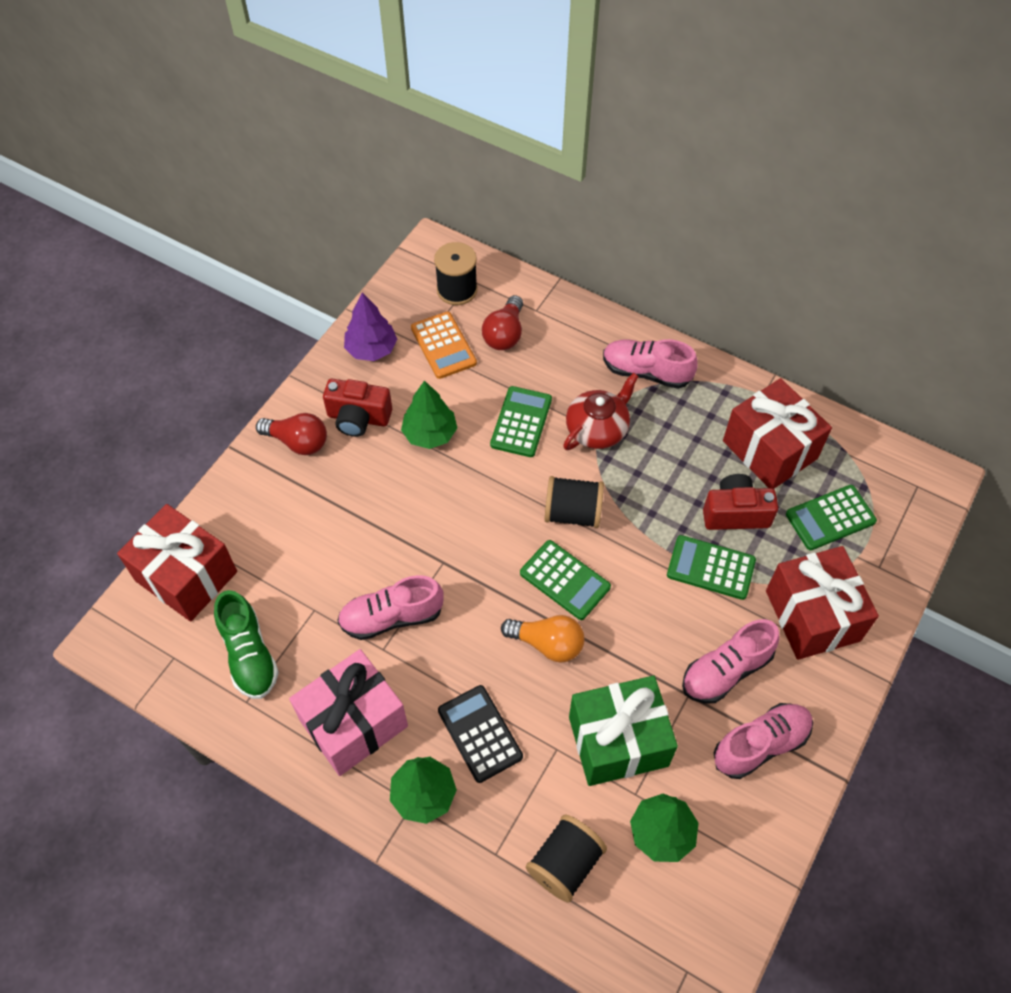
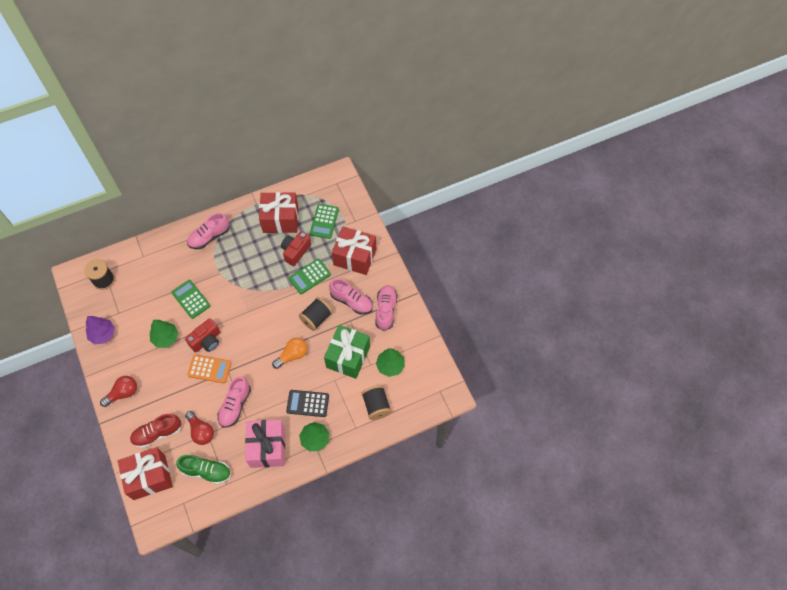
camera: 55 degrees left, 5 degrees up
(265, 536) = (157, 433): none -> red shoe
(358, 418) = (133, 361): red camera -> red camera (206, 341)
(443, 345) = (127, 304): orange calculator -> orange calculator (209, 369)
(504, 334) = (143, 276): red light bulb -> red light bulb (201, 431)
(565, 580) = (272, 331): green calculator -> none
(572, 513) = (247, 308): black spool -> black spool (316, 318)
(597, 429) = (219, 273): red teapot -> none
(726, 671) = (351, 301): pink shoe -> pink shoe turned 60 degrees counterclockwise

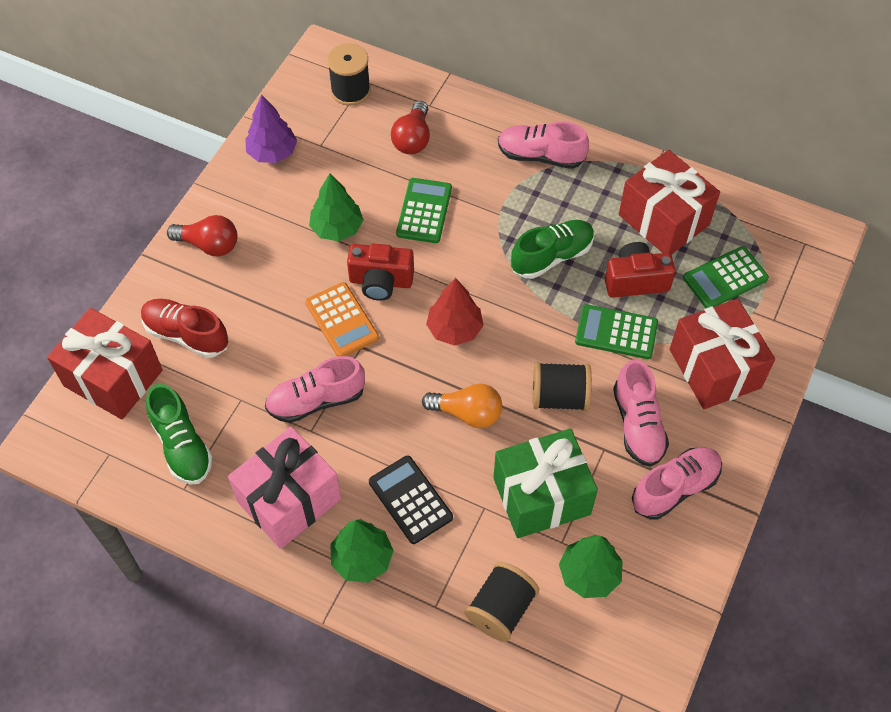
camera: 50 degrees right, 5 degrees down
(201, 431) = (237, 388): red light bulb -> red light bulb (413, 139)
(253, 331) = (454, 329): none -> red tree
(257, 271) = (552, 256): none -> green shoe

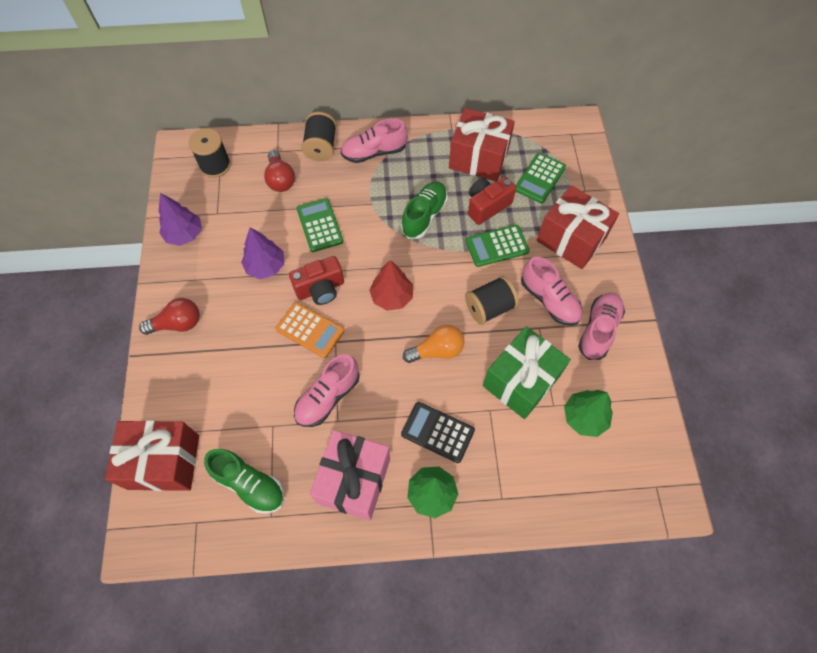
camera: 30 degrees left, 5 degrees up
(186, 335) = (201, 399): red shoe -> none
(337, 228) = (266, 266): green tree -> purple tree
(501, 609) = (545, 474): black spool -> black spool (321, 147)

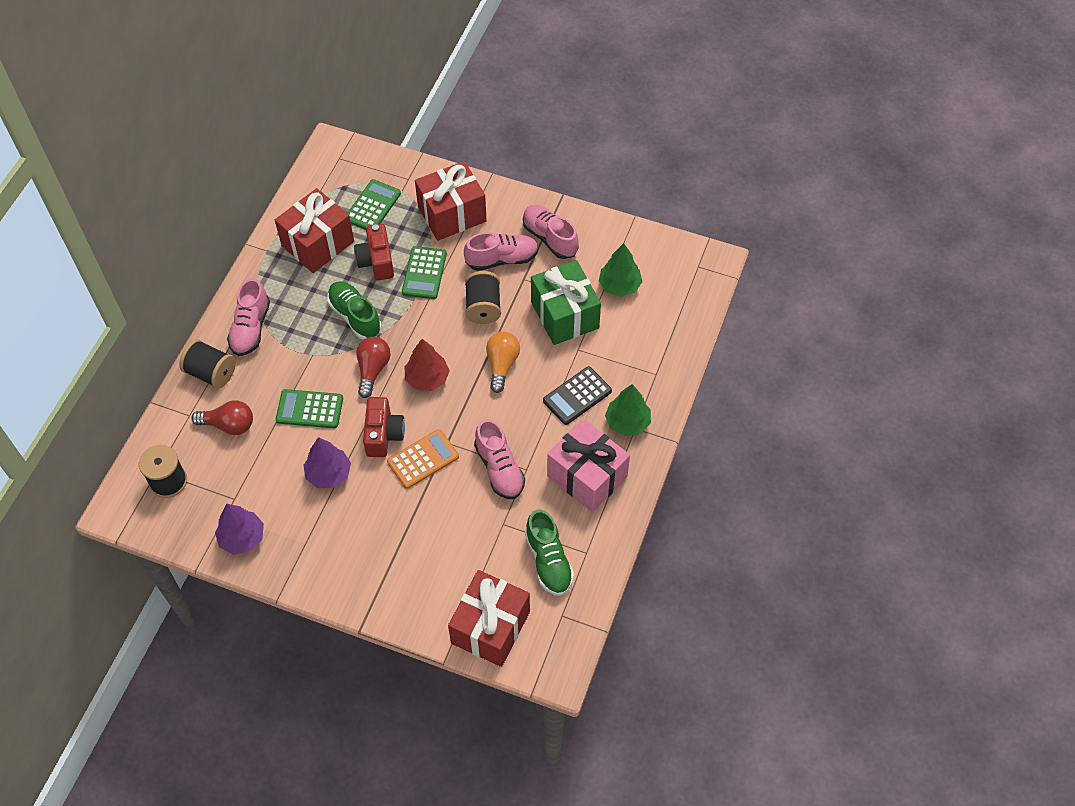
camera: 65 degrees left, 5 degrees down
(178, 324) = (348, 574): red light bulb -> red light bulb (373, 370)
(249, 484) = (548, 560): green shoe -> green shoe turned 105 degrees clockwise
(540, 178) = (373, 206): green calculator -> green calculator turned 120 degrees counterclockwise

